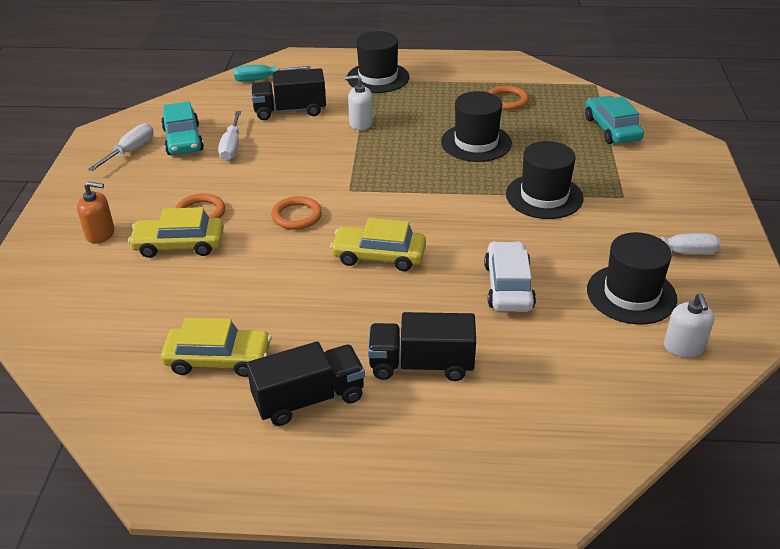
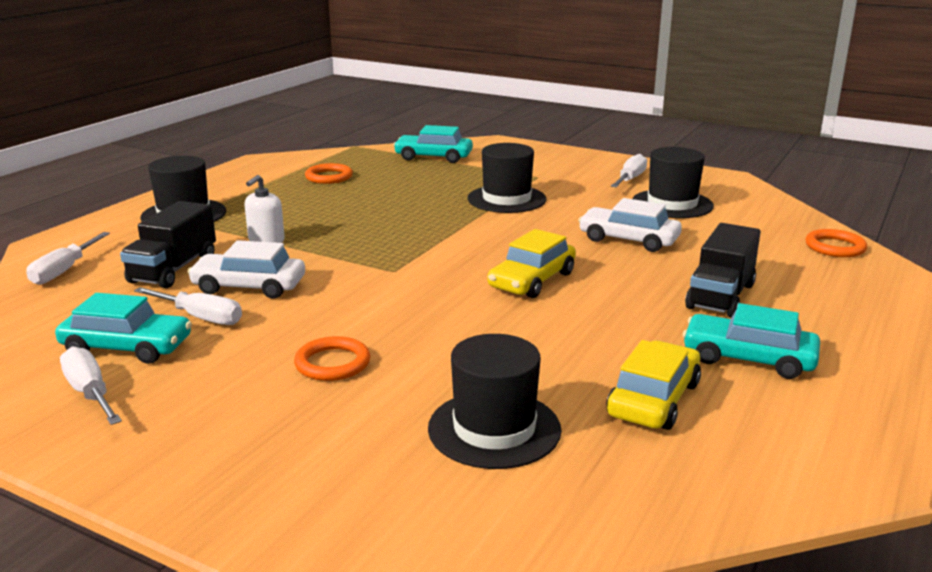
camera: 65 degrees left, 15 degrees down
(100, 234) = (291, 450): orange soap dispenser -> none
(179, 244) = (390, 389): yellow car -> none
(263, 79) = (64, 270): turquoise screwdriver -> white screwdriver
(284, 145) = (249, 286): none -> white car
(297, 216) = (411, 306): orange ring -> orange ring (835, 247)
(309, 399) = (748, 358): black truck -> turquoise car
(476, 143) = (384, 203): black hat -> black hat (494, 429)
(684, 347) = (746, 204): white soap dispenser -> none

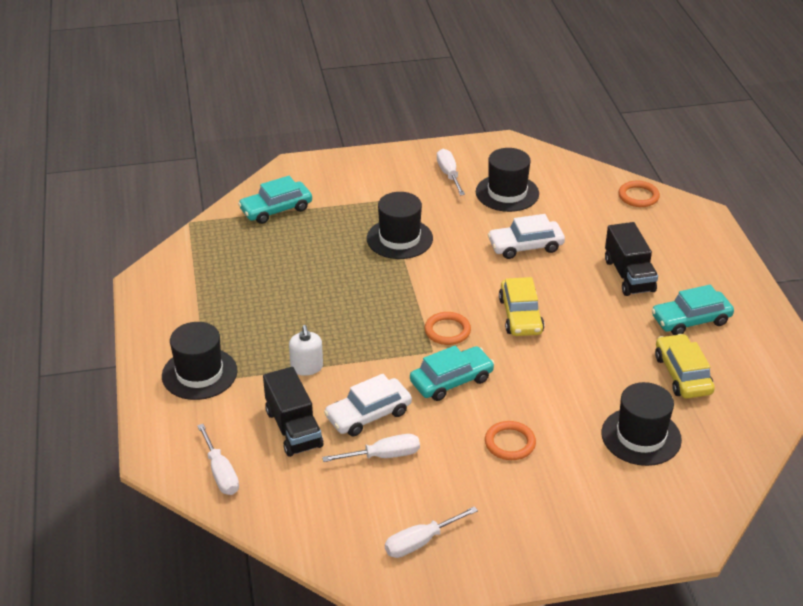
camera: 40 degrees left, 15 degrees up
(90, 393) = (421, 542): white screwdriver -> white screwdriver turned 45 degrees counterclockwise
(127, 347) = (382, 502): turquoise car -> turquoise car (451, 381)
(329, 177) = (235, 274): orange ring -> orange ring (447, 331)

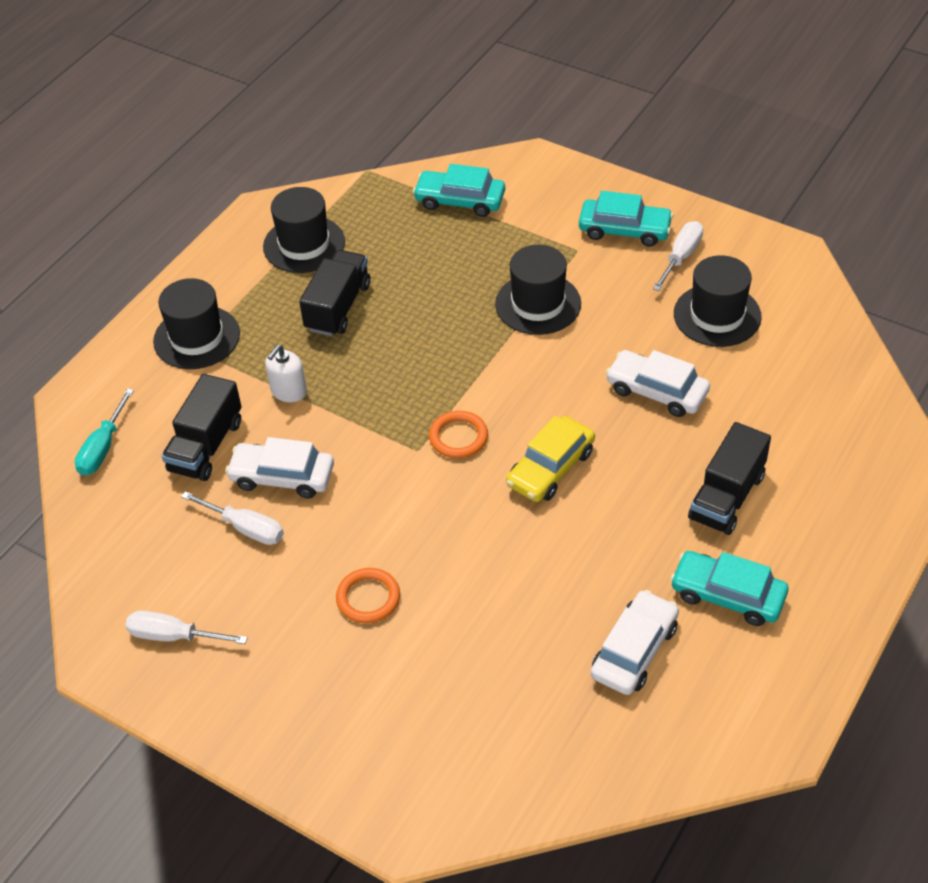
camera: 45 degrees right, 10 degrees up
(220, 472) = (103, 447): white screwdriver -> turquoise screwdriver
(275, 305) = (338, 307): none -> black truck
(451, 381) = (396, 494): turquoise car -> turquoise car (624, 230)
(638, 196) = (866, 407): orange ring -> none
(641, 436) = (501, 686): black hat -> black hat (304, 244)
(682, 374) = (634, 651): yellow car -> white car

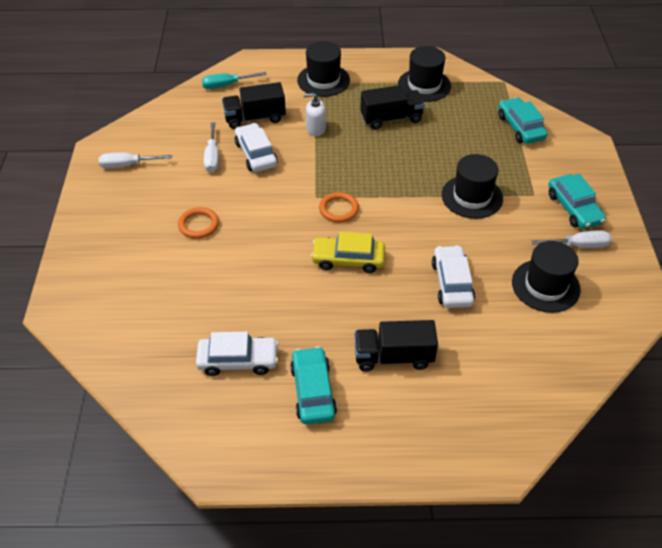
camera: 55 degrees right, 0 degrees up
(174, 636) = (128, 165): white screwdriver -> white screwdriver turned 75 degrees counterclockwise

